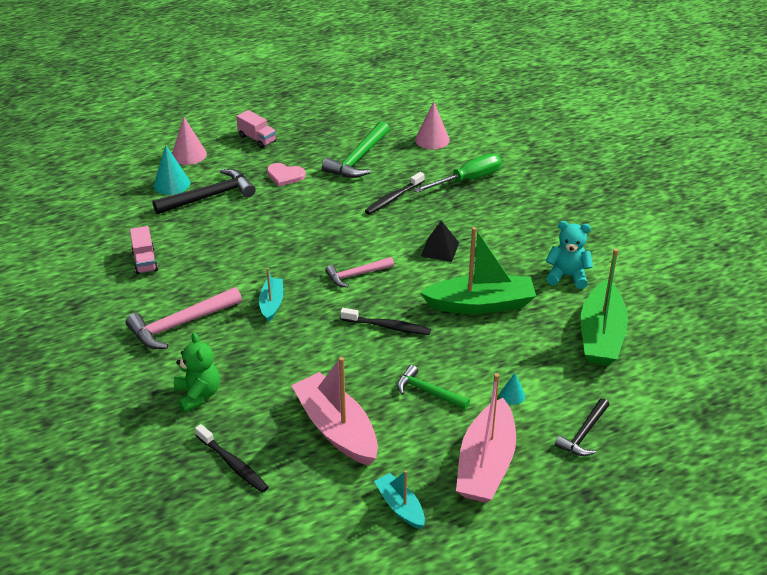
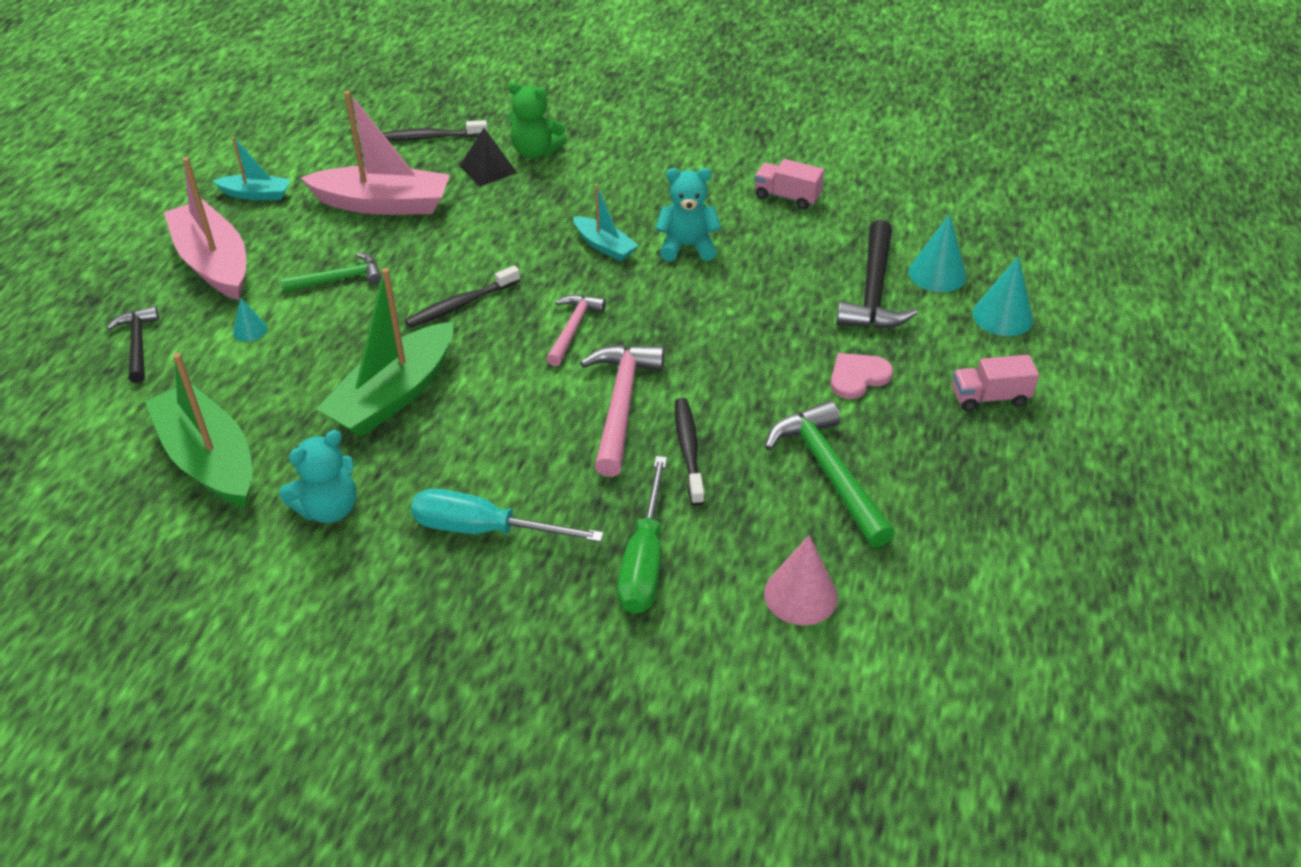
camera: 130 degrees right, 5 degrees up
(181, 324) = (648, 179): pink hammer -> pink hammer (621, 405)
(189, 155) = (1002, 316): pink cone -> turquoise cone
(237, 273) = (687, 246): none -> turquoise teddy bear
(440, 249) = (530, 425): black pyramid -> black pyramid (488, 169)
(512, 226) = (484, 529): none -> turquoise screwdriver

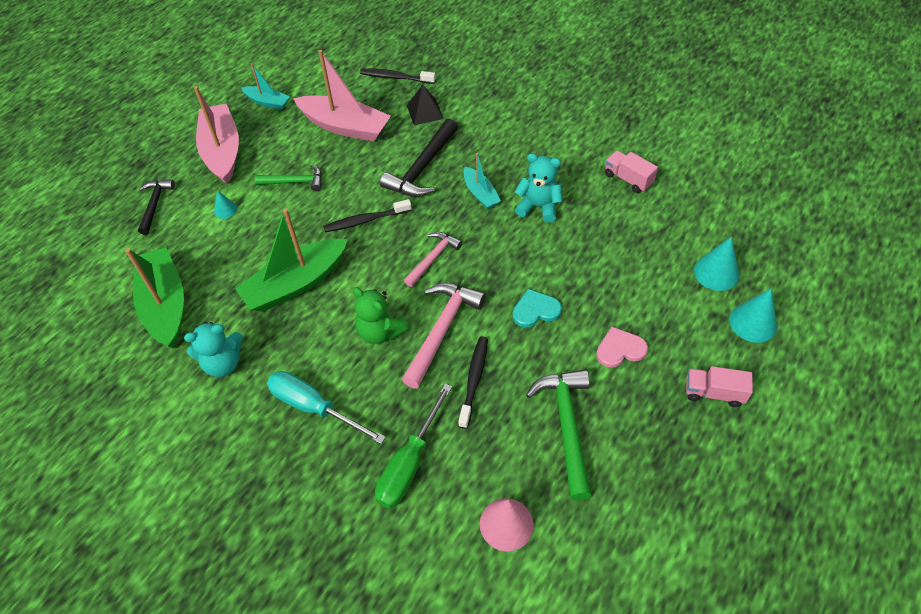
camera: 20 degrees right, 10 degrees up
(535, 152) = (462, 103): green teddy bear -> green teddy bear (380, 331)
(733, 358) = (535, 310): none -> turquoise heart
(874, 291) = (661, 277): black hammer -> black hammer (422, 168)

